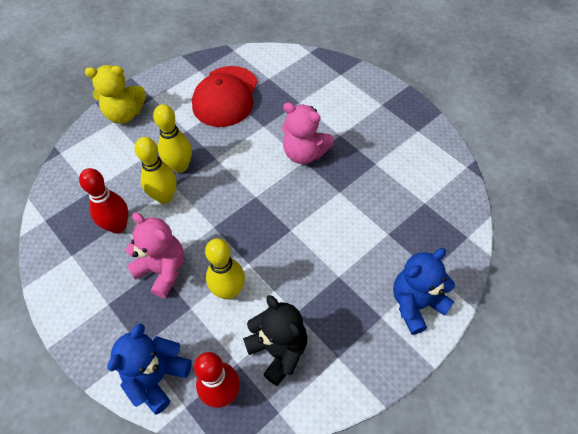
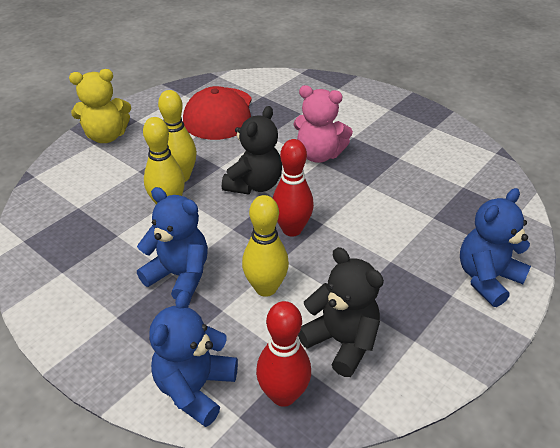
camera: 10 degrees left, 15 degrees down
(118, 226) = (116, 238): red bowling pin -> red bowling pin (292, 229)
(162, 270) = (179, 275): pink teddy bear -> blue teddy bear
(241, 181) = (254, 185): none -> black teddy bear

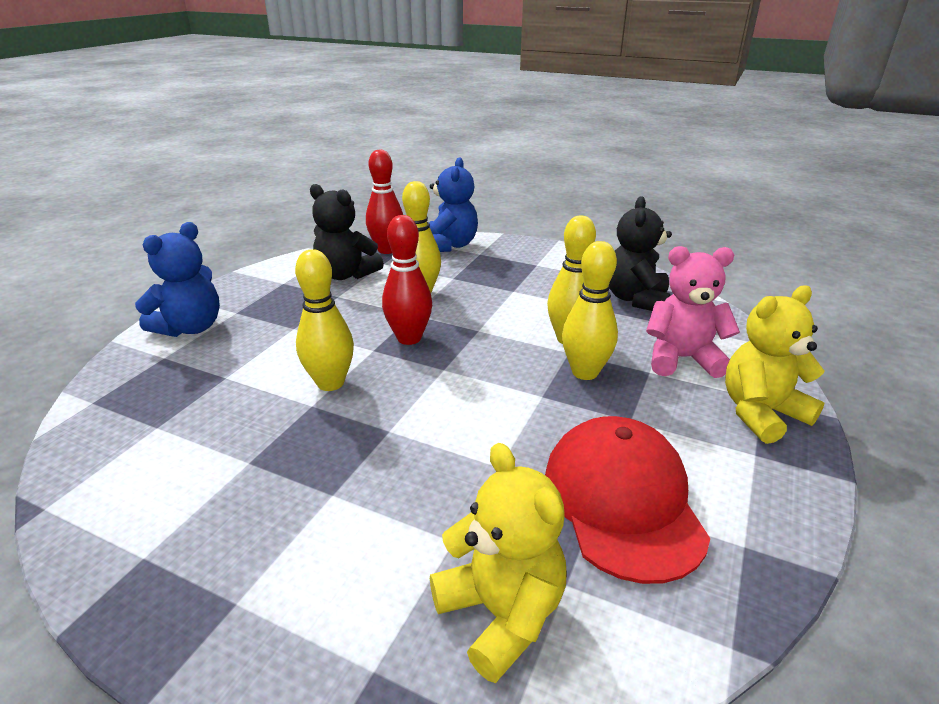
camera: 165 degrees right, 10 degrees down
(179, 275) = (506, 290): blue teddy bear -> none
(254, 185) = (477, 378): black teddy bear -> black teddy bear (636, 299)
(290, 92) = (501, 613): none -> yellow teddy bear
(319, 155) = (393, 441): pink teddy bear -> pink teddy bear (681, 359)
(355, 198) = (330, 383): none -> yellow bowling pin

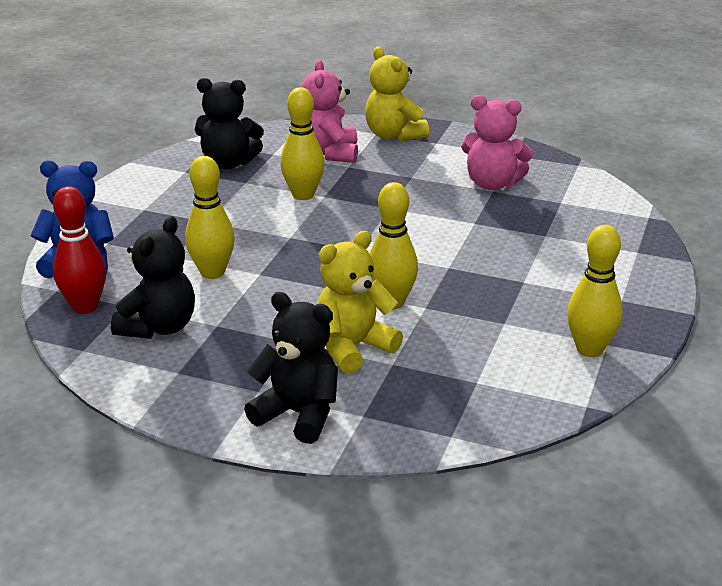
camera: 95 degrees left, 0 degrees up
(191, 328) = (298, 414): blue teddy bear -> black teddy bear
(409, 338) = (309, 270): red bowling pin -> none
(501, 613) = (588, 219): yellow teddy bear -> yellow teddy bear (353, 347)
(585, 372) = (354, 190): yellow bowling pin -> yellow bowling pin (589, 349)
(622, 500) = (492, 183): red cap -> pink teddy bear

